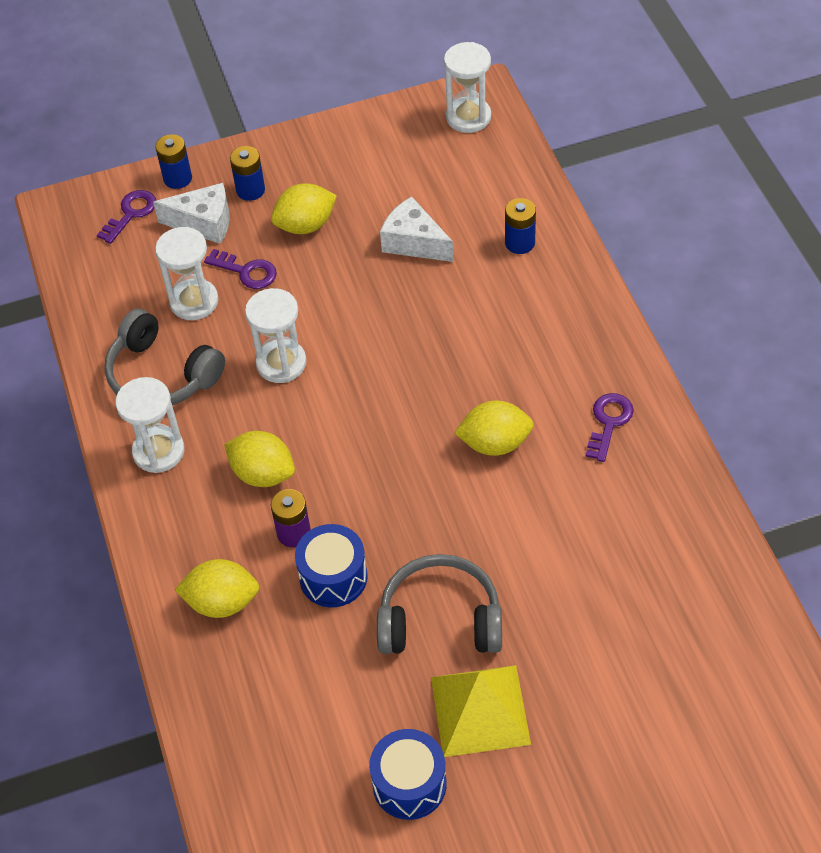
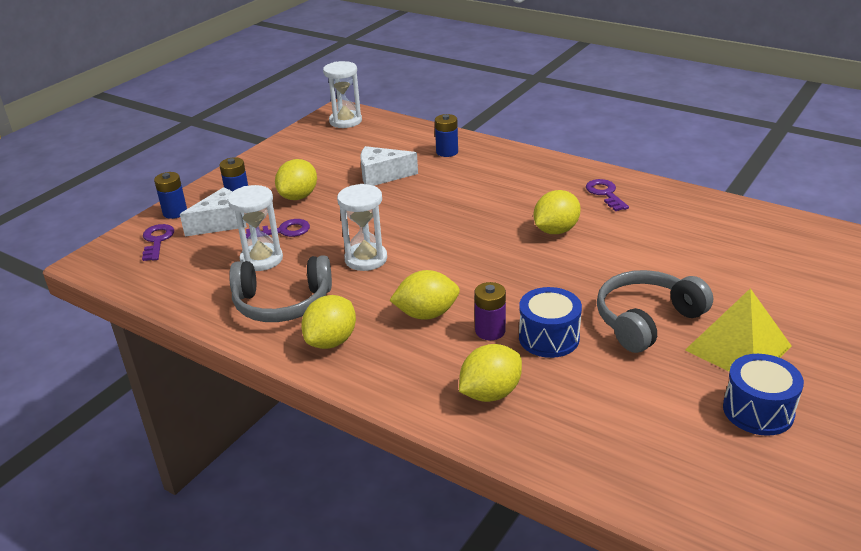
camera: 40 degrees left, 20 degrees down
(158, 451) = (331, 341): white hourglass -> yellow lemon

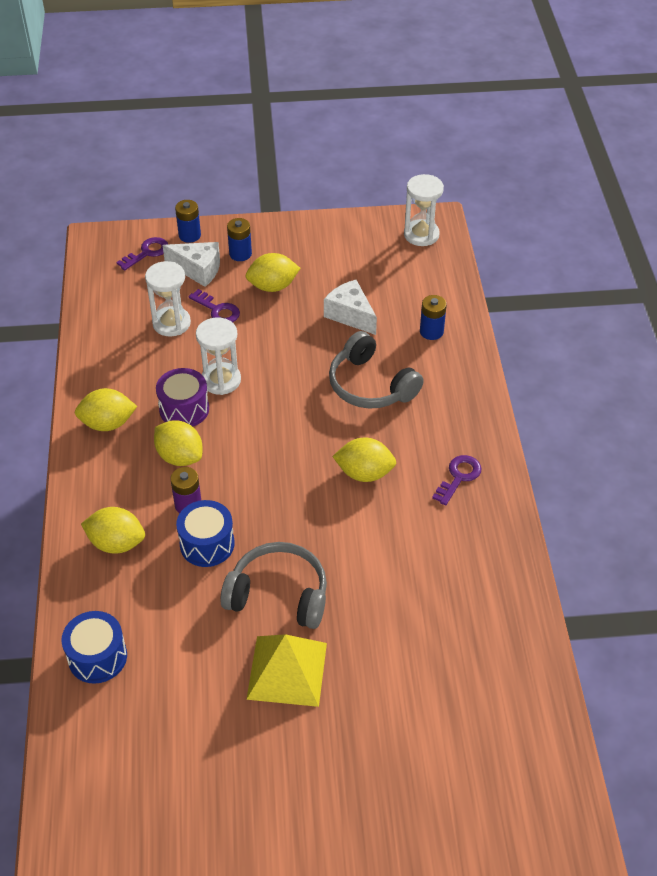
camera: 50 degrees right, 15 degrees up
(282, 303) = (129, 369): grey headphones -> grey headphones (371, 385)
(373, 290) = (184, 409): none -> purple drum
(758, 411) = (213, 713): blue drum -> blue drum (97, 657)

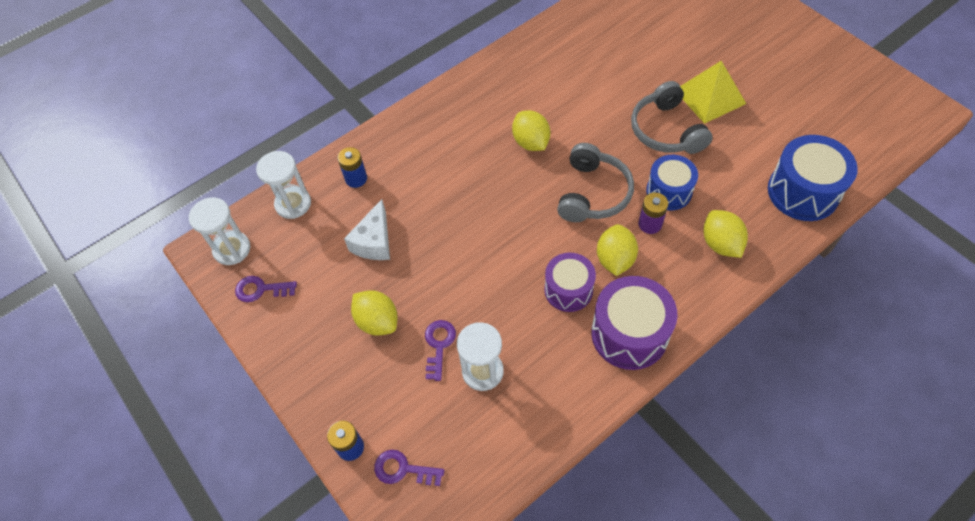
camera: 120 degrees left, 10 degrees up
(97, 657) = (803, 192): blue drum -> blue drum, size x1.52
(108, 423) = (629, 334): yellow lemon -> purple drum
(198, 270) = (397, 401): white cheese -> none
(221, 380) = (518, 285): white hourglass -> white hourglass (293, 204)
(240, 254) = (349, 379): blue battery -> none
(371, 385) = (444, 184): grey headphones -> grey headphones (592, 193)
(459, 477) = (490, 93): purple key -> purple key (261, 289)

